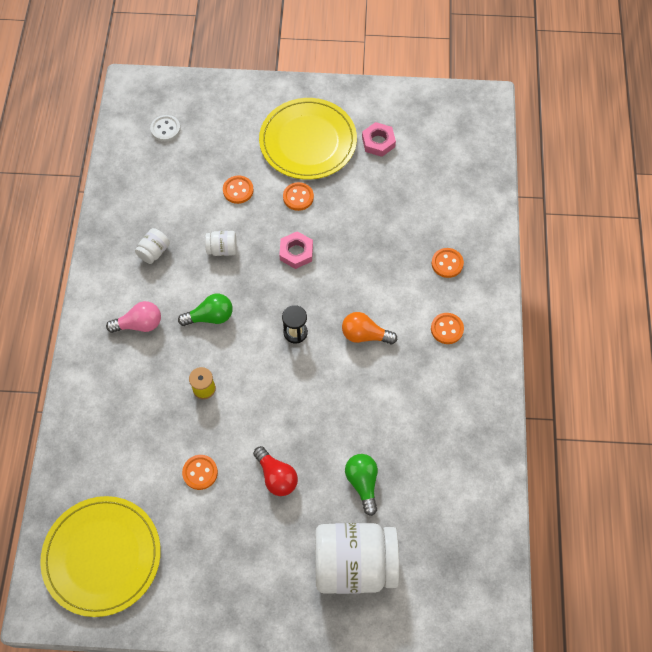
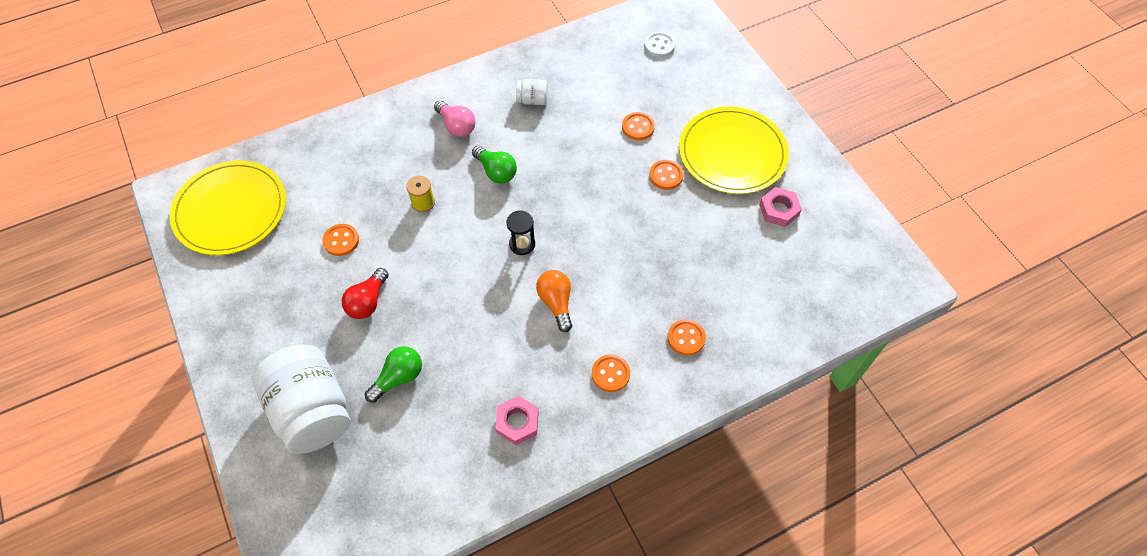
camera: 60 degrees right, 5 degrees down
(222, 249) = (569, 146): white jar -> none
(296, 252) = (606, 203): pink nut -> pink nut (517, 422)

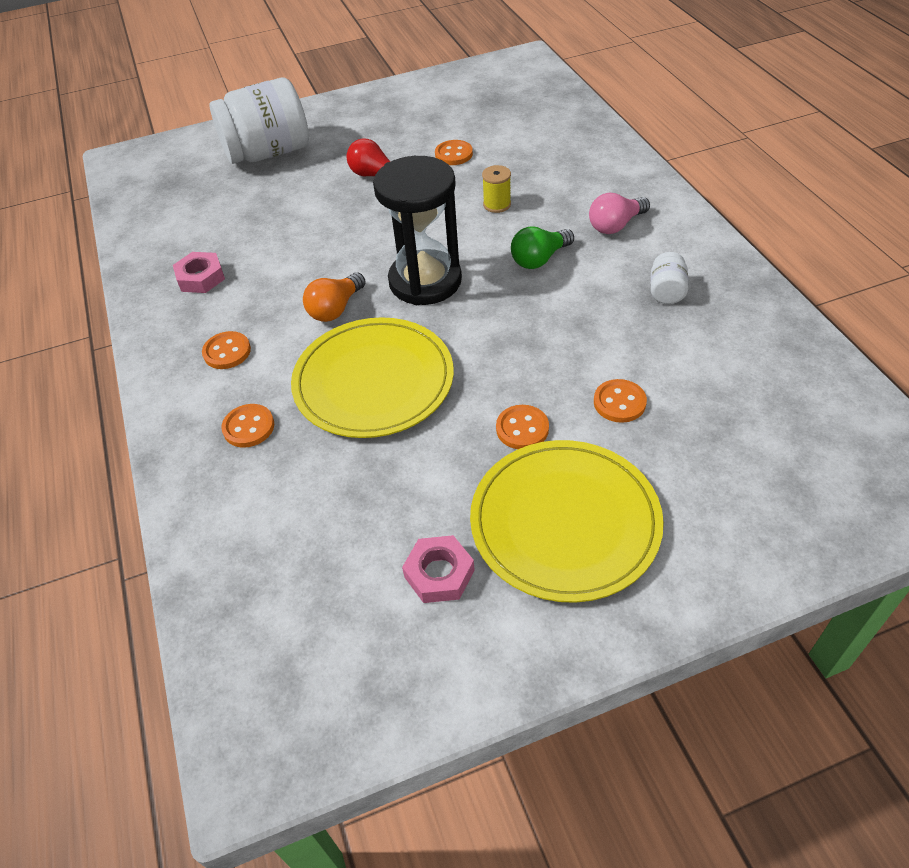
camera: 100 degrees right, 10 degrees down
(231, 210) = (501, 90): yellow plate -> yellow plate (373, 381)
(398, 378) = (282, 199): green light bulb -> none
(522, 244) = (425, 281): black hourglass -> black hourglass, size x2.24
(556, 303) = (335, 309): orange light bulb -> orange light bulb turned 135 degrees clockwise
(659, 45) = (811, 444): white button -> none

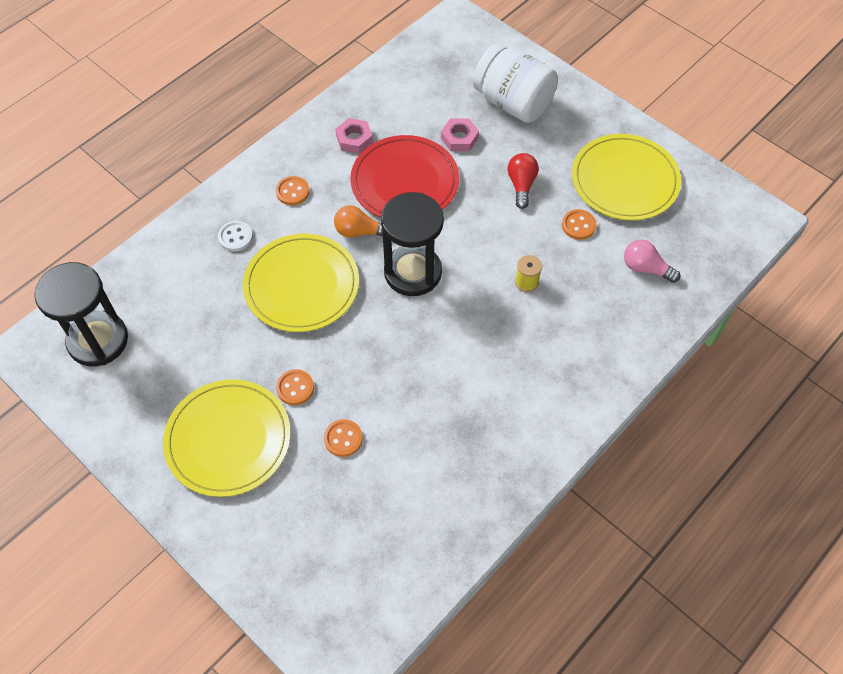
camera: 60 degrees right, 10 degrees up
(248, 427) = (235, 237): orange button -> white button
(298, 254) = (405, 181): none -> red plate
(302, 647) = (98, 340): none -> black hourglass
(424, 114) = (625, 180): none -> yellow plate
(439, 573) = (167, 386): pink nut -> pink nut (459, 138)
(539, 259) = (473, 336): green light bulb -> none
(615, 225) = (541, 375): pink light bulb -> pink light bulb (645, 268)
(666, 291) = (475, 435): white jar -> none

